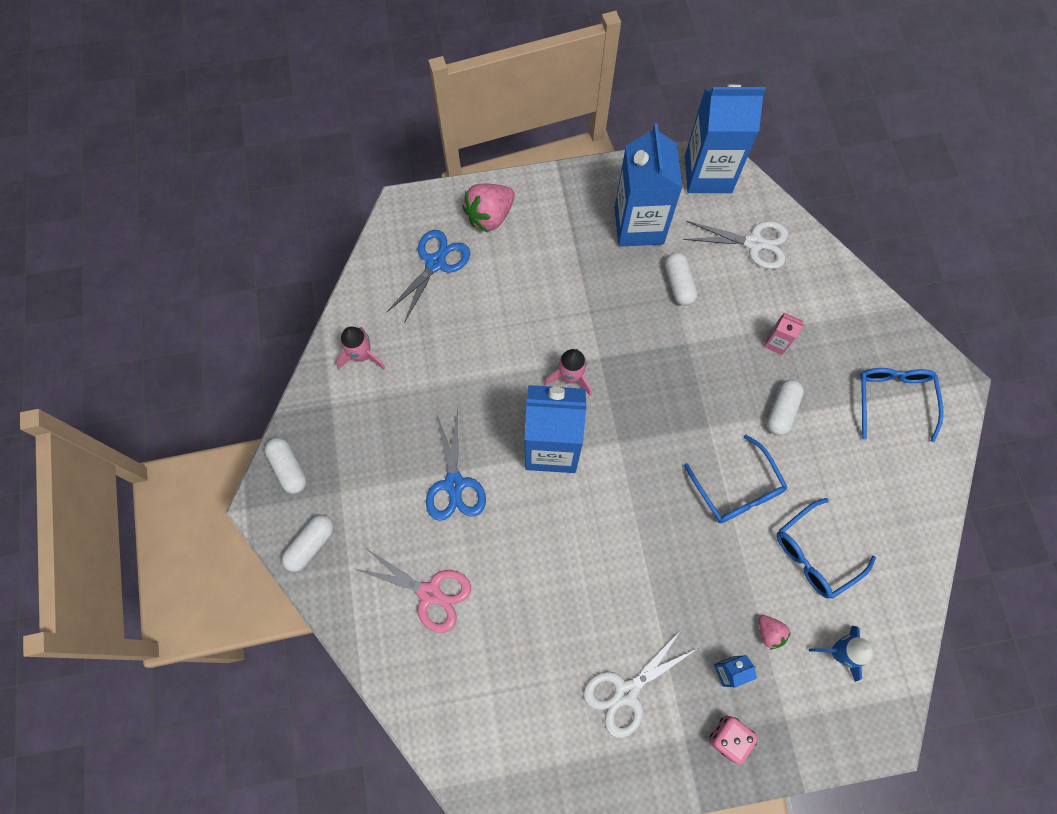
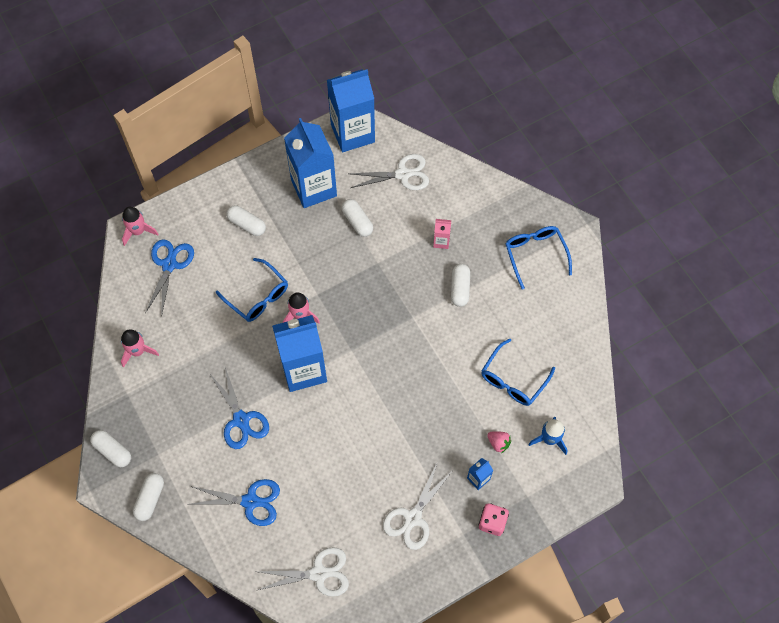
camera: 20 degrees left, 5 degrees down
(413, 211) = (138, 231): none -> pink rocket
(430, 593) = (250, 501): pink scissors -> blue scissors
(482, 721) = (319, 573): none -> white scissors
(490, 216) = (198, 216): pink strawberry -> none
(543, 244) = (247, 224): none -> white capsule
(737, 489) = (446, 354): blue glasses -> blue glasses (257, 296)

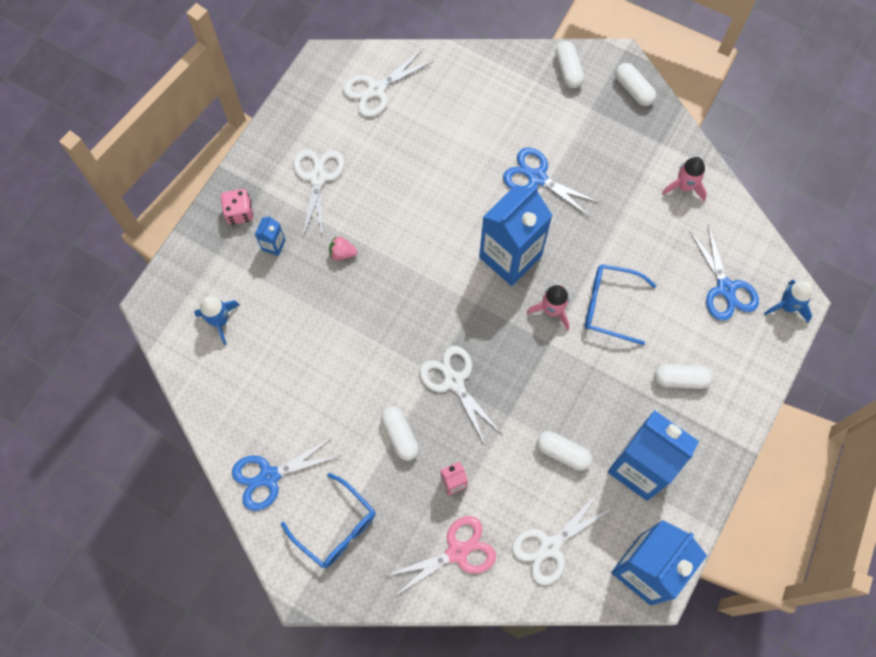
camera: 150 degrees right, 5 degrees up
(113, 451) = (633, 90): white capsule -> white capsule turned 45 degrees clockwise
(138, 231) = (787, 306): pink rocket -> blue rocket
(250, 501) = (477, 114): blue scissors -> blue scissors (269, 476)
(401, 304) = (454, 381): none -> white scissors
(463, 201) = (457, 552): none -> pink scissors
(498, 443) = (270, 289): pink strawberry -> pink strawberry (342, 253)
(513, 379) = (288, 363): blue glasses -> none

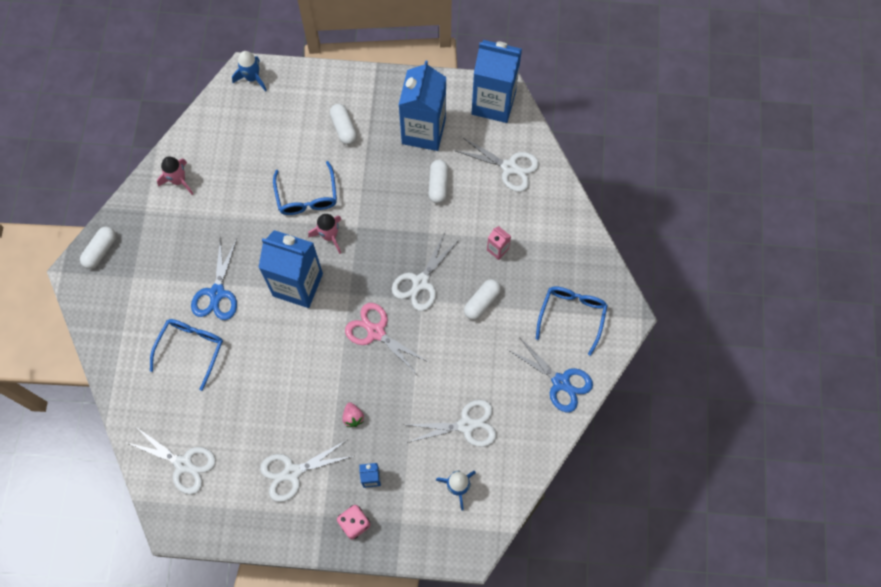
camera: 115 degrees left, 0 degrees up
(276, 358) = (466, 425): none -> white scissors
(457, 552) = (545, 225): pink scissors -> pink scissors (376, 332)
(488, 134) = (191, 349): none -> blue glasses
(568, 70) = (100, 310): white capsule -> none
(725, 289) = (256, 122): blue scissors -> none

